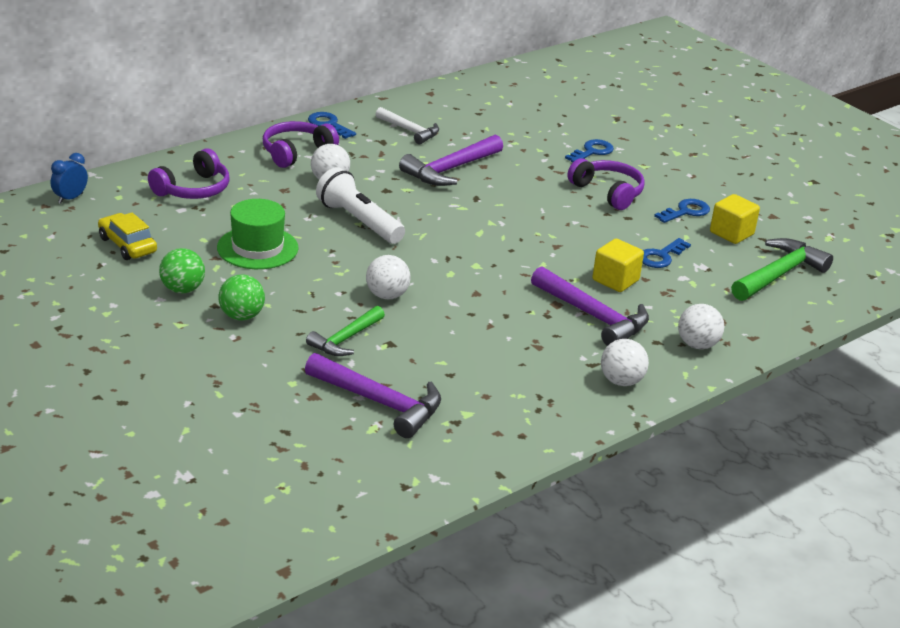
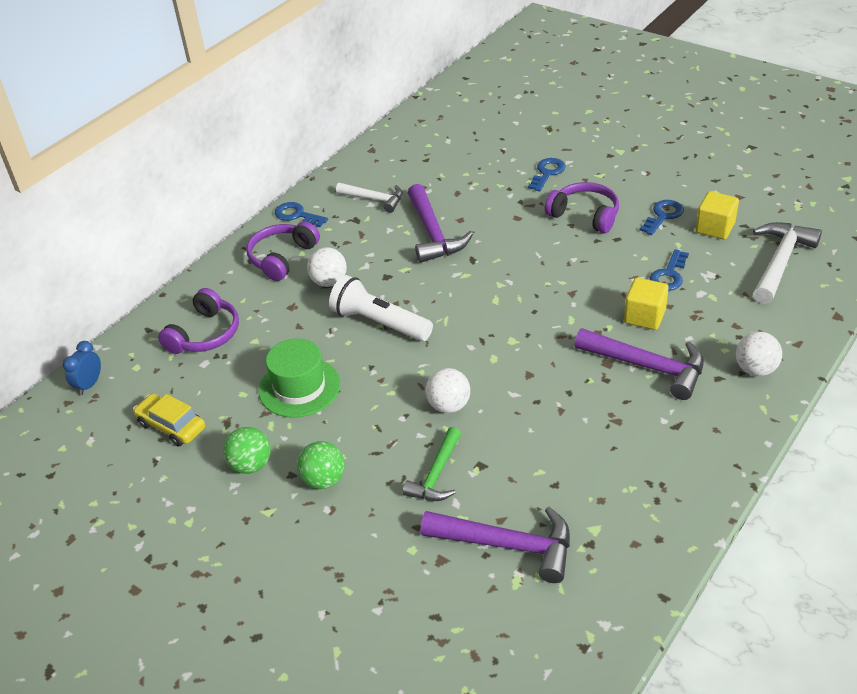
camera: 10 degrees left, 10 degrees up
(450, 170) = (433, 233): purple hammer -> purple hammer turned 45 degrees counterclockwise
(621, 381) = (712, 437): white ball -> none
(778, 274) = (779, 262): green hammer -> white hammer

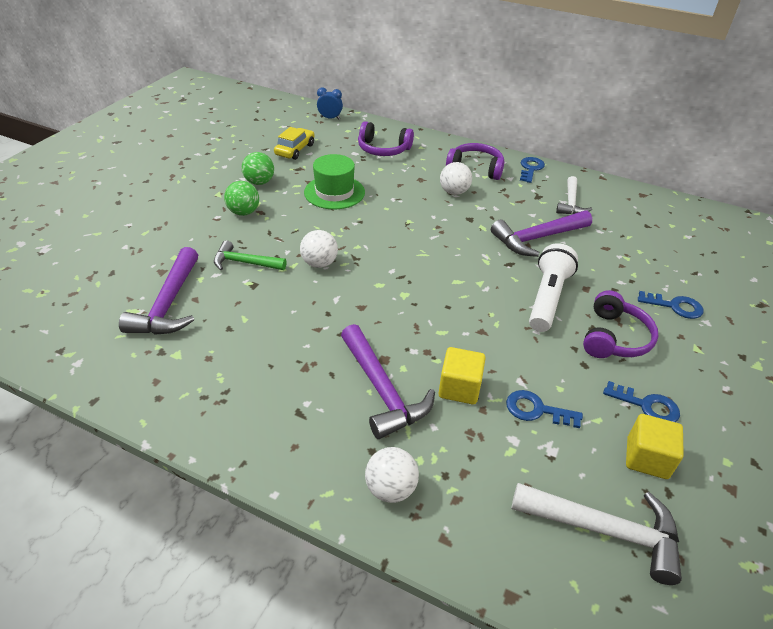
camera: 75 degrees right, 0 degrees up
(379, 323) = (411, 220): white flashlight -> white flashlight (547, 298)
(647, 366) = (382, 390): purple hammer -> purple hammer turned 45 degrees counterclockwise

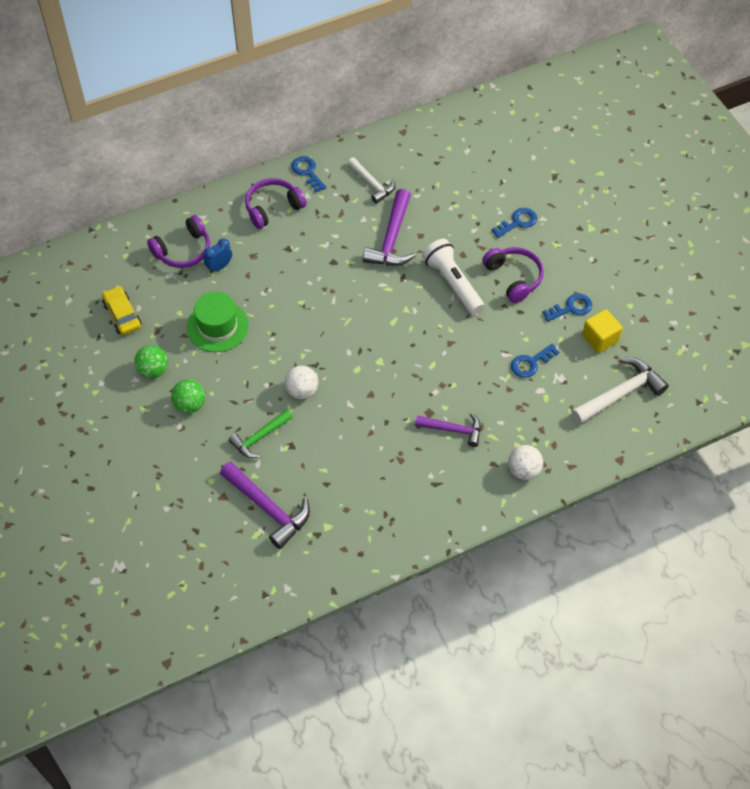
camera: 50 degrees left, 15 degrees up
(330, 118) = (89, 255): blue clock -> blue clock (219, 267)
(382, 390) = (453, 430): purple hammer -> purple hammer, size x0.65
(454, 192) = (291, 246): white ball -> none
(459, 388) = (484, 389): yellow cube -> none

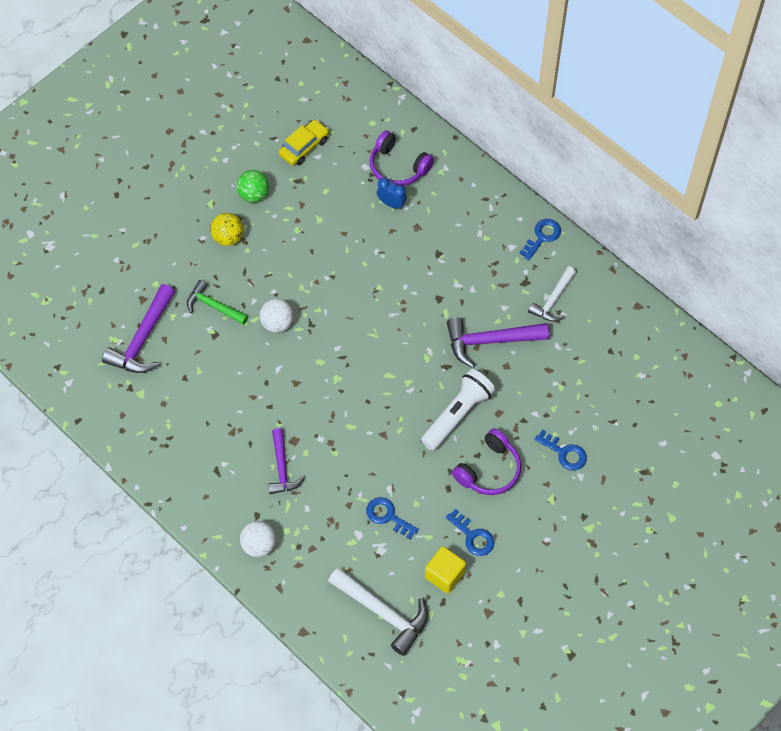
camera: 70 degrees right, 5 degrees up
(190, 405) = (228, 237): green ball -> yellow ball
(217, 326) = (322, 227): green hat -> none
(273, 208) = (483, 223): purple headphones -> none

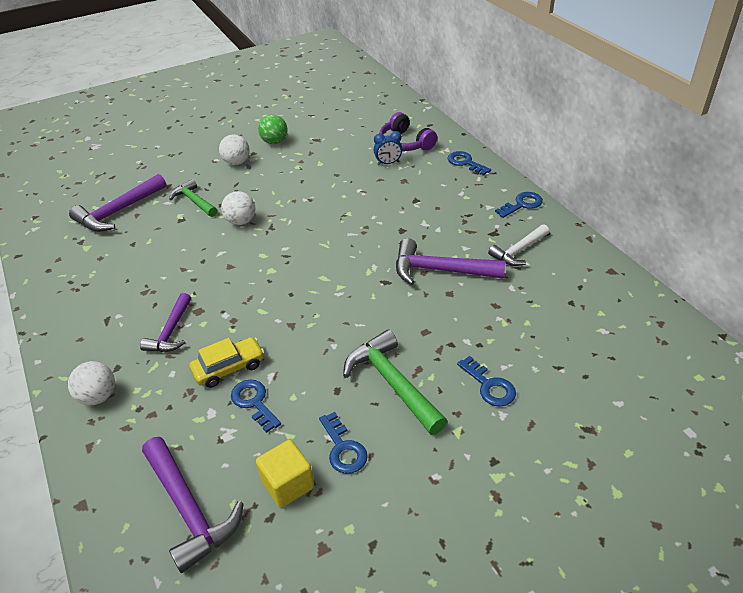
camera: 20 degrees right, 20 degrees down
(228, 237) = (237, 162): yellow ball -> white ball
(304, 147) = (332, 122): yellow car -> yellow car (229, 368)
(383, 612) = (189, 509): white hammer -> purple hammer
(391, 204) = (388, 163): blue clock -> blue clock turned 120 degrees clockwise
(457, 414) = (379, 324): white flashlight -> none
(471, 186) = (465, 163): none -> blue key
(489, 470) = (392, 383): purple headphones -> green hammer

